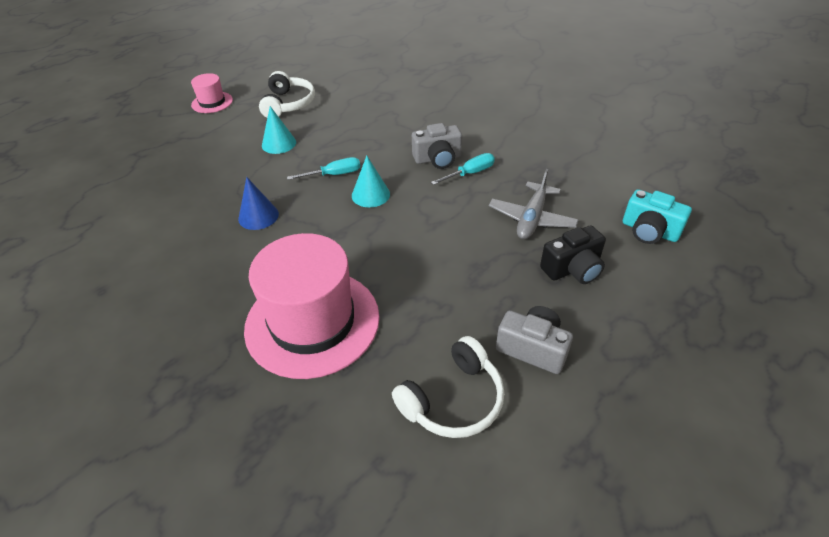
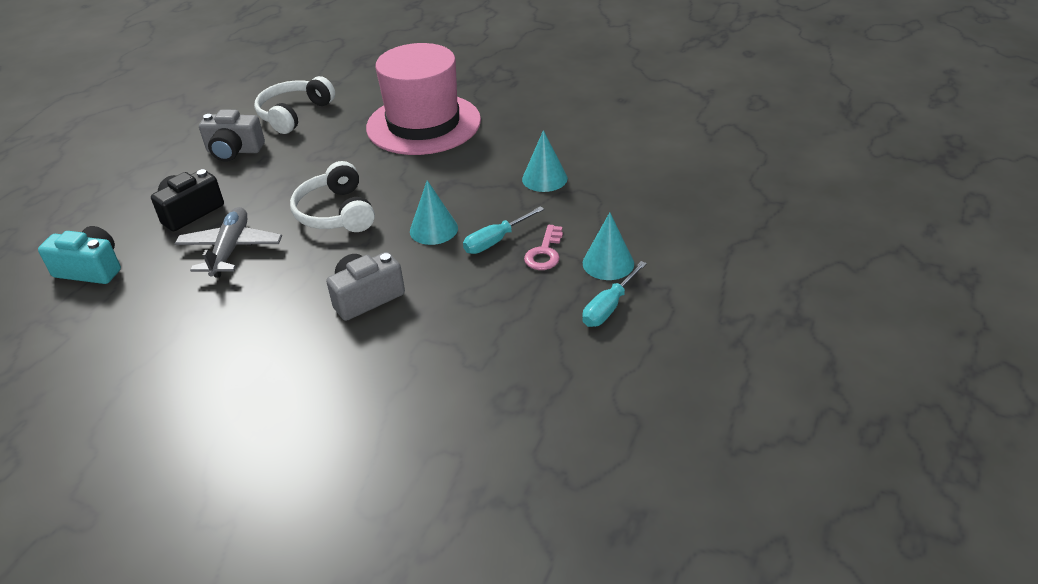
camera: 160 degrees right, 5 degrees down
(212, 102) = (794, 305): pink hat -> none
(258, 216) = (544, 178): blue cone -> turquoise cone
(288, 104) = (666, 335): white headphones -> white headphones (336, 213)
(309, 159) = (545, 253): none -> pink key
(470, 173) = (315, 287): turquoise screwdriver -> turquoise screwdriver (609, 307)

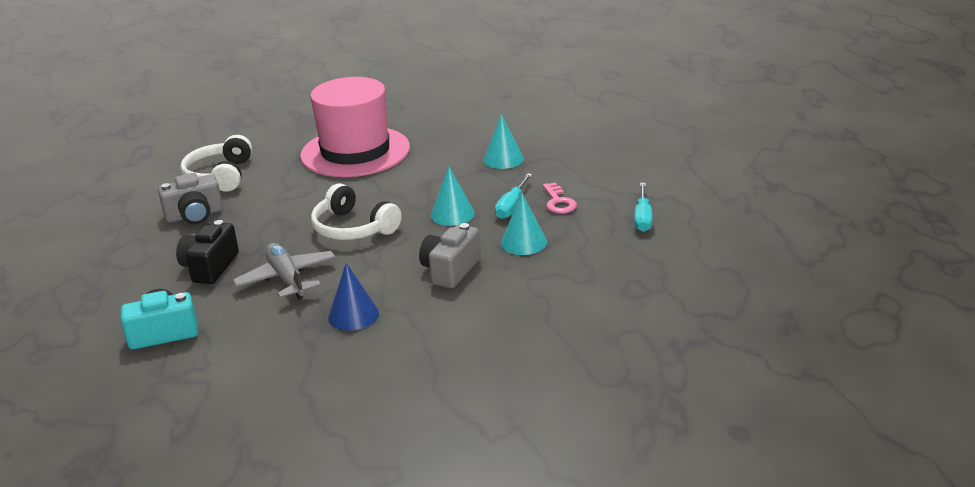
camera: 30 degrees left, 10 degrees down
(238, 315) = (353, 315): none -> blue cone
(608, 263) = (612, 194): turquoise cone -> turquoise cone (523, 242)

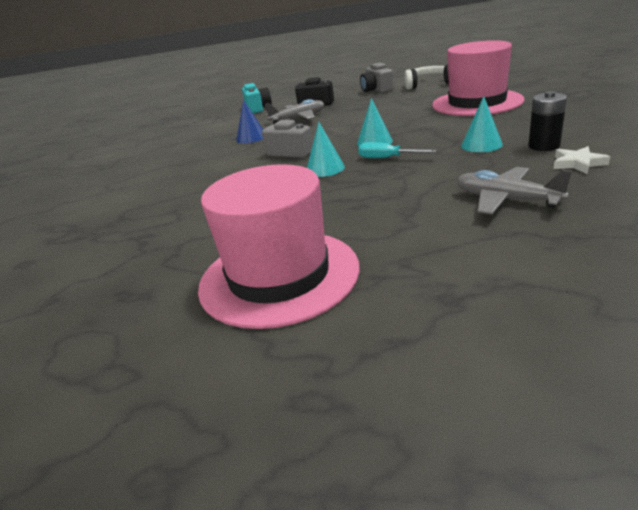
camera: 95 degrees right, 0 degrees up
(353, 228) = (356, 121): white headphones -> none
(524, 135) = (544, 146): none -> black battery
(558, 202) = (395, 174): pink key -> none
(572, 128) = (578, 163): none -> white star
(633, 159) = (506, 199): none -> grey plane
(643, 218) = (361, 212): turquoise screwdriver -> none
(751, 250) = (279, 276): none -> pink hat

